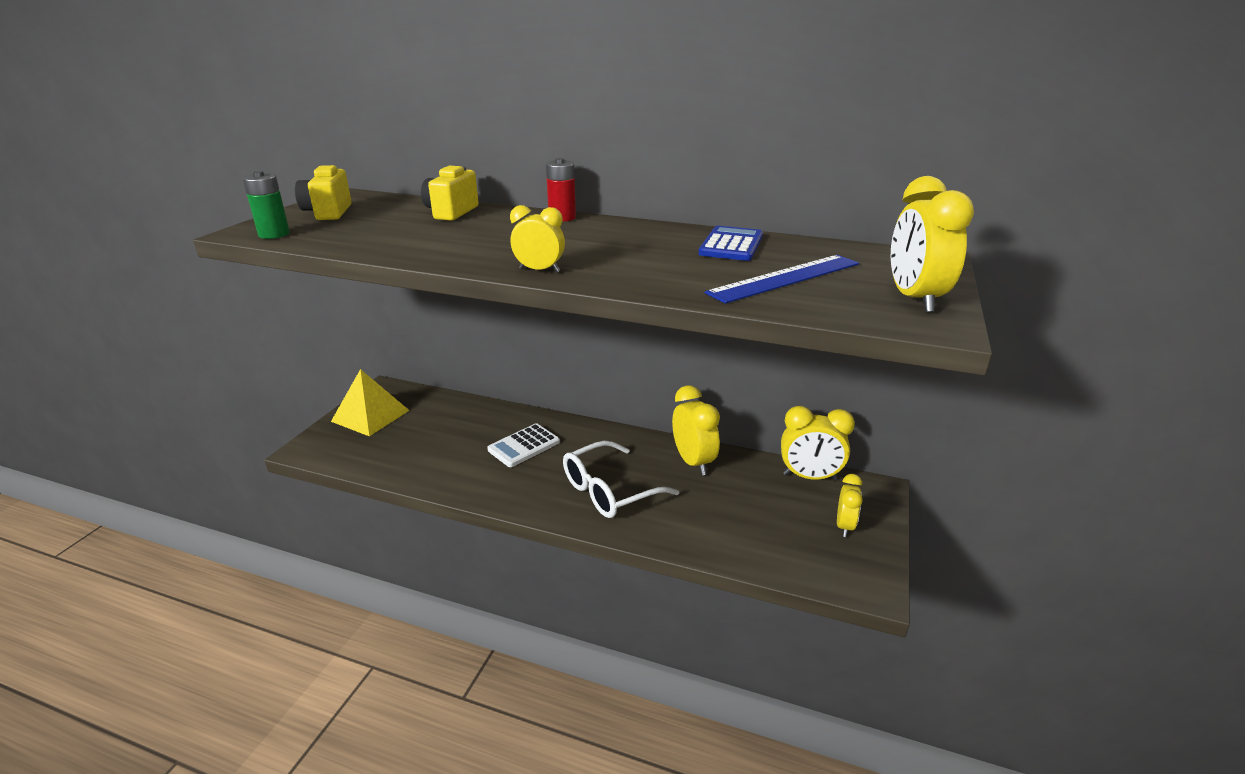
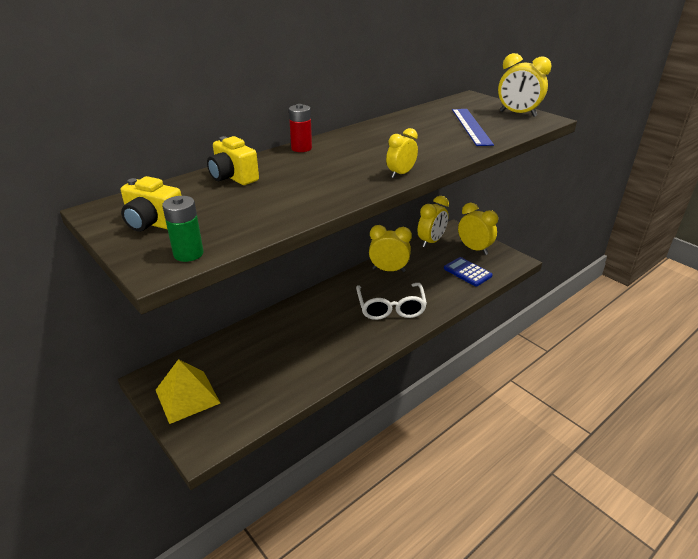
camera: 60 degrees left, 5 degrees up
(524, 446) = (312, 327): white calculator -> none
(731, 245) = (410, 123): blue calculator -> blue calculator (467, 272)
(844, 526) = (474, 249): yellow clock -> yellow clock, size x1.62

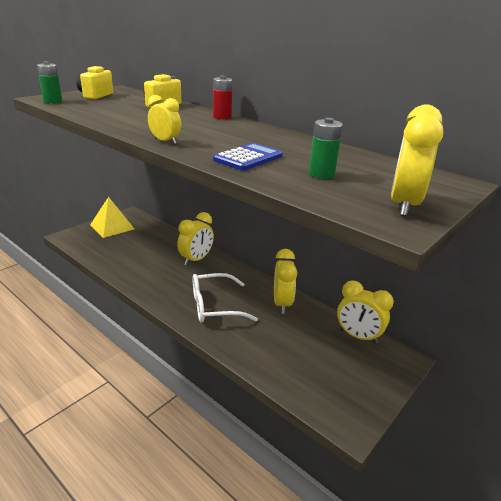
camera: 80 degrees right, 5 degrees down
(467, 272) = (298, 367): blue calculator -> blue calculator (248, 158)
(471, 126) = (321, 174): blue ruler -> green battery
(474, 249) = (360, 377): yellow clock -> yellow clock (196, 260)

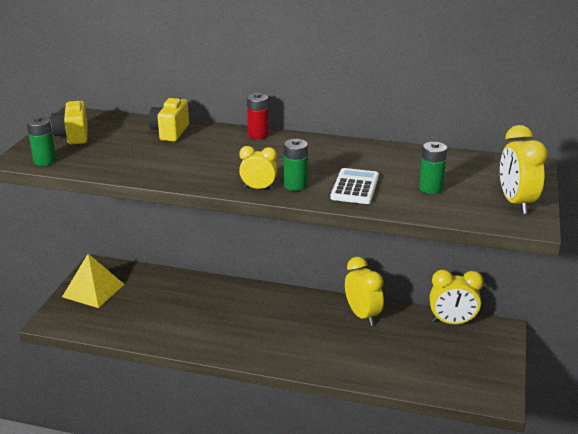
camera: 25 degrees left, 0 degrees up
(196, 260) = (234, 298): yellow clock -> none
(198, 146) = (295, 185): none -> green battery
(214, 306) = (301, 341): white glasses -> none
(248, 158) = (355, 187): blue calculator -> white calculator

